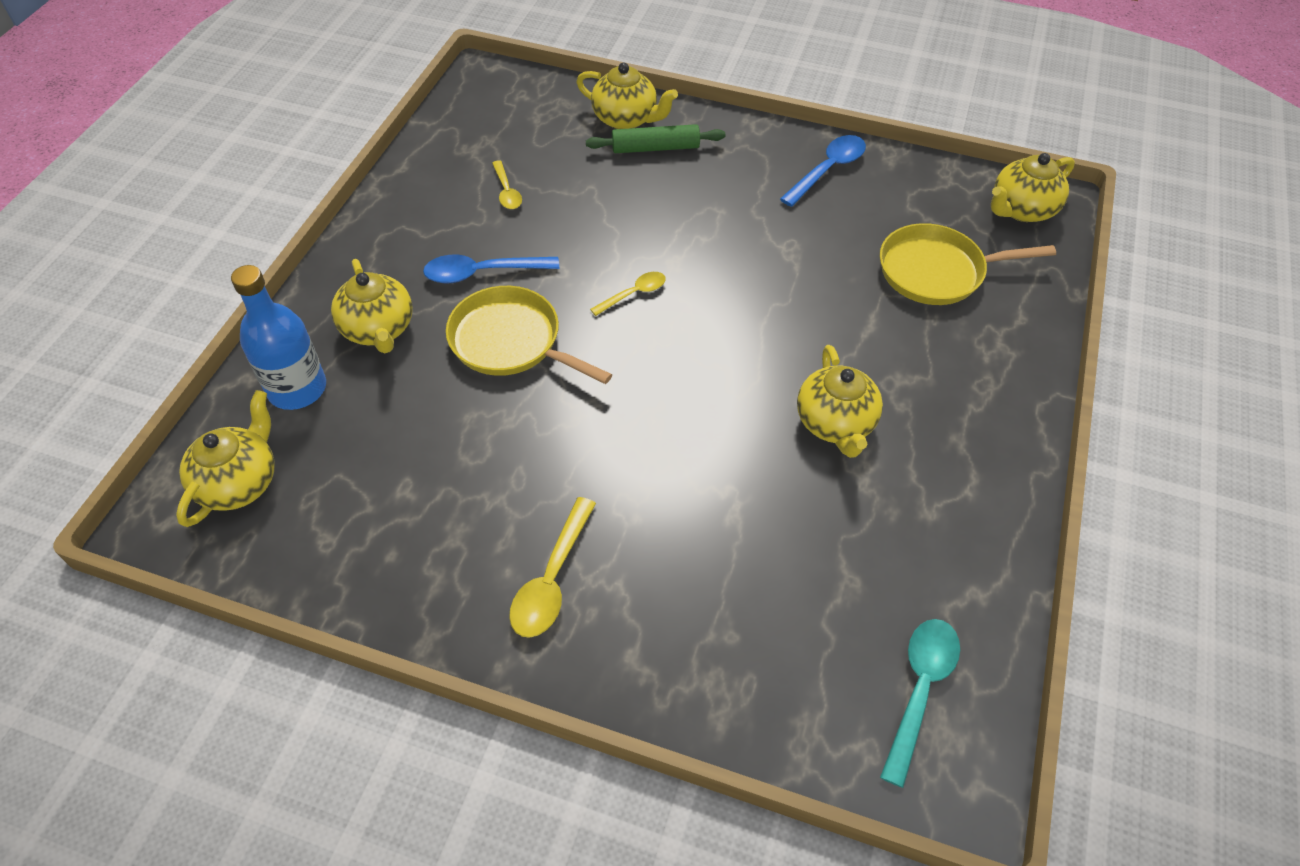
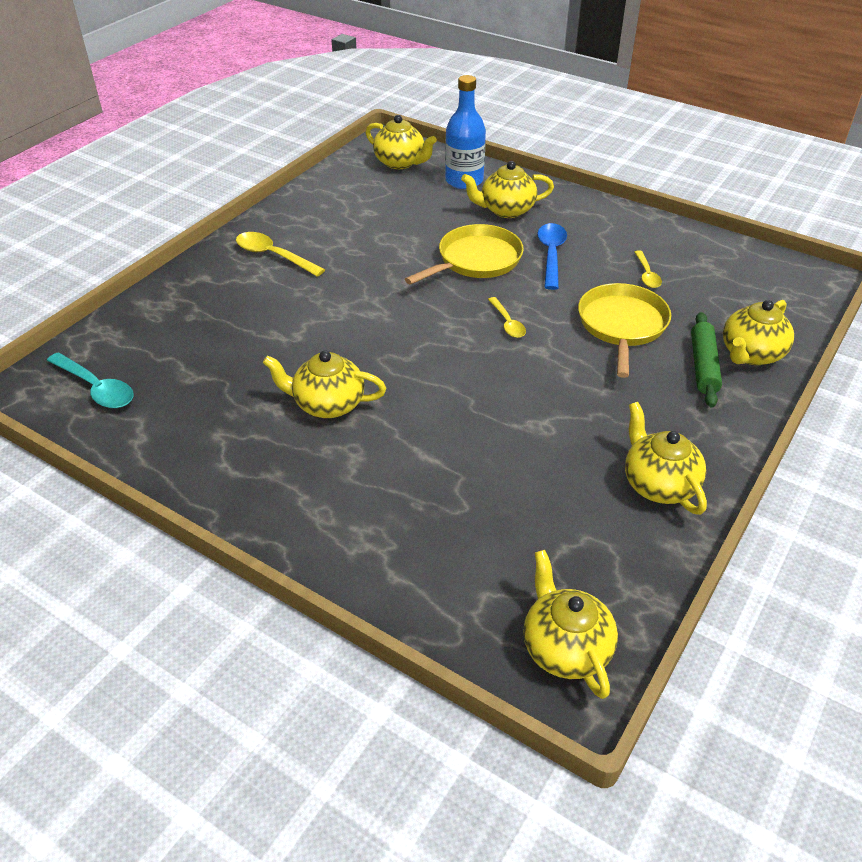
camera: 105 degrees right, 10 degrees down
(507, 191) = (647, 275): yellow spoon -> yellow spoon turned 90 degrees counterclockwise
(827, 170) = (658, 484): blue spoon -> yellow teapot
(937, 271) = (481, 528): yellow pan -> yellow pan (622, 326)

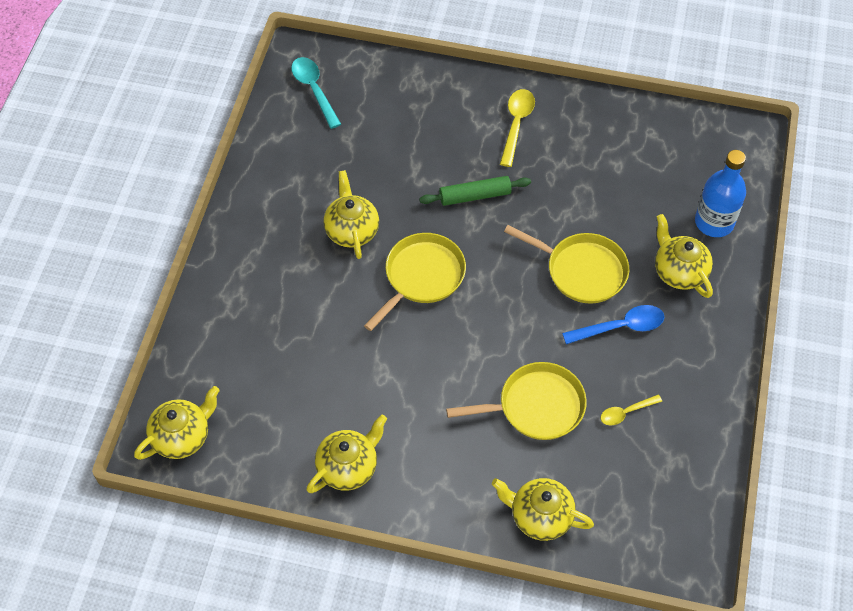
camera: 70 degrees right, 15 degrees up
(96, 388) = (314, 90): turquoise spoon -> turquoise spoon turned 135 degrees clockwise
(400, 162) = (718, 160): yellow teapot -> none
(425, 365) = (422, 277): none -> yellow pan
(507, 323) = (501, 319): yellow spoon -> none
(703, 366) = (506, 480): green rolling pin -> green rolling pin (475, 196)

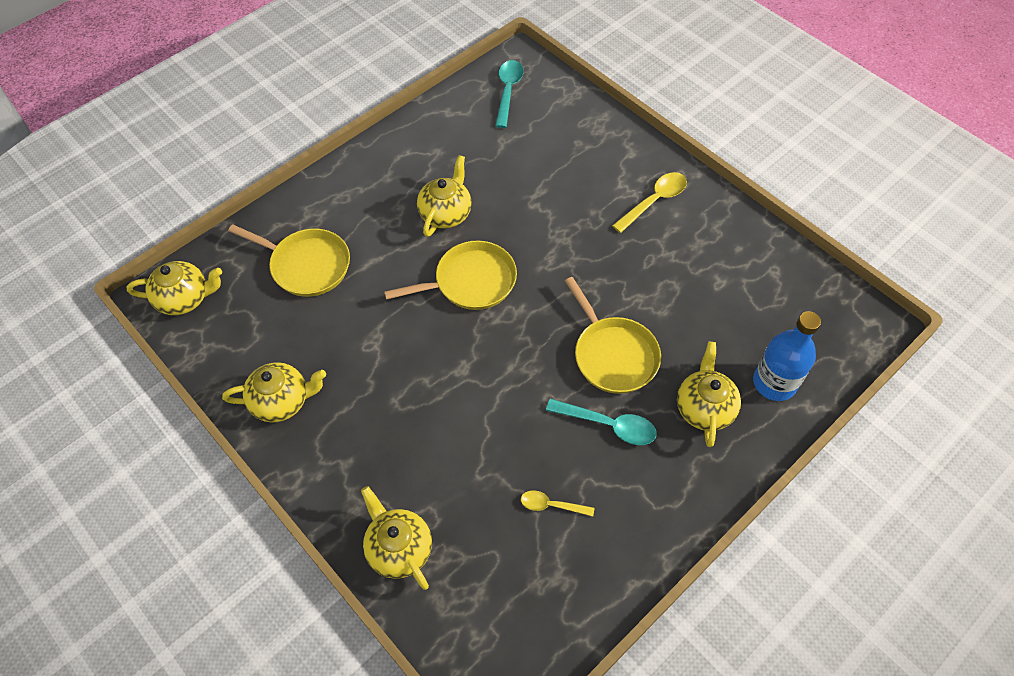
camera: 35 degrees right, 0 degrees up
(475, 196) = (570, 240): green rolling pin -> none
(536, 406) = (476, 448): yellow pan -> yellow pan (306, 265)
(620, 327) = (608, 425): blue spoon -> turquoise spoon

